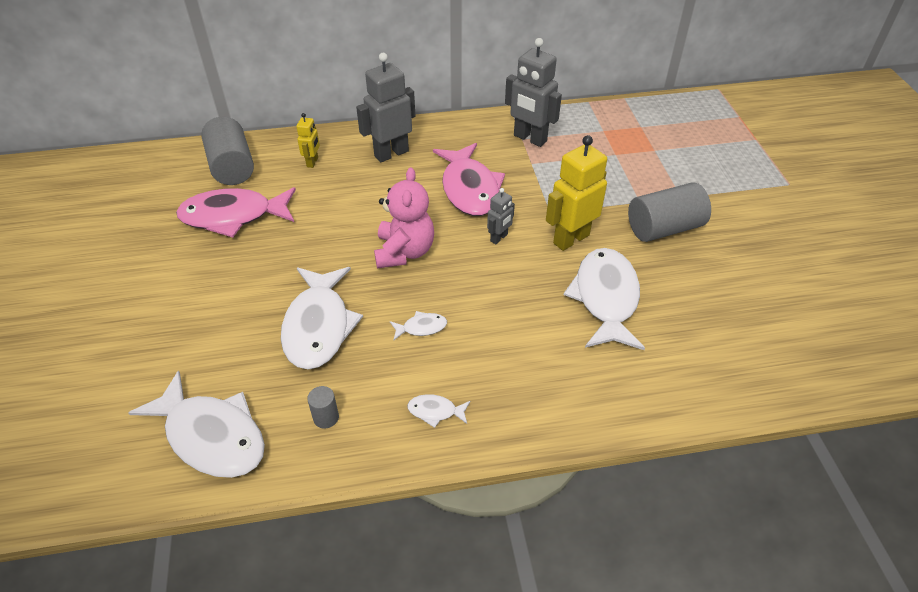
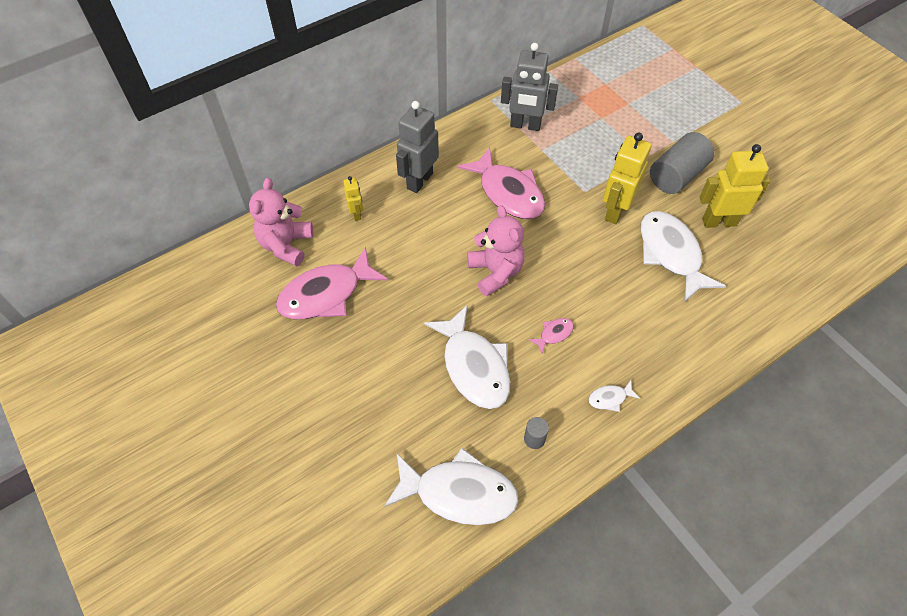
camera: 25 degrees left, 10 degrees up
(232, 167) = (286, 245): grey cylinder -> pink teddy bear
(421, 327) = (554, 334): white fish -> pink fish
(499, 238) = (561, 231): grey robot -> none
(684, 286) = (719, 222): none -> yellow robot

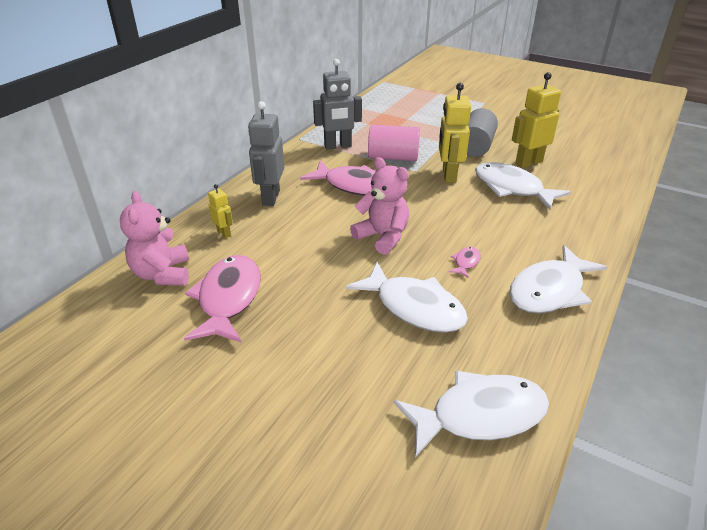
camera: 25 degrees left, 20 degrees down
(326, 294) = (228, 299): pink fish -> pink fish turned 150 degrees clockwise
(534, 439) = (513, 343): grey cylinder -> none
(573, 163) = (393, 157): none -> pink cylinder
(610, 398) = (549, 290): white fish -> white fish, size x2.36

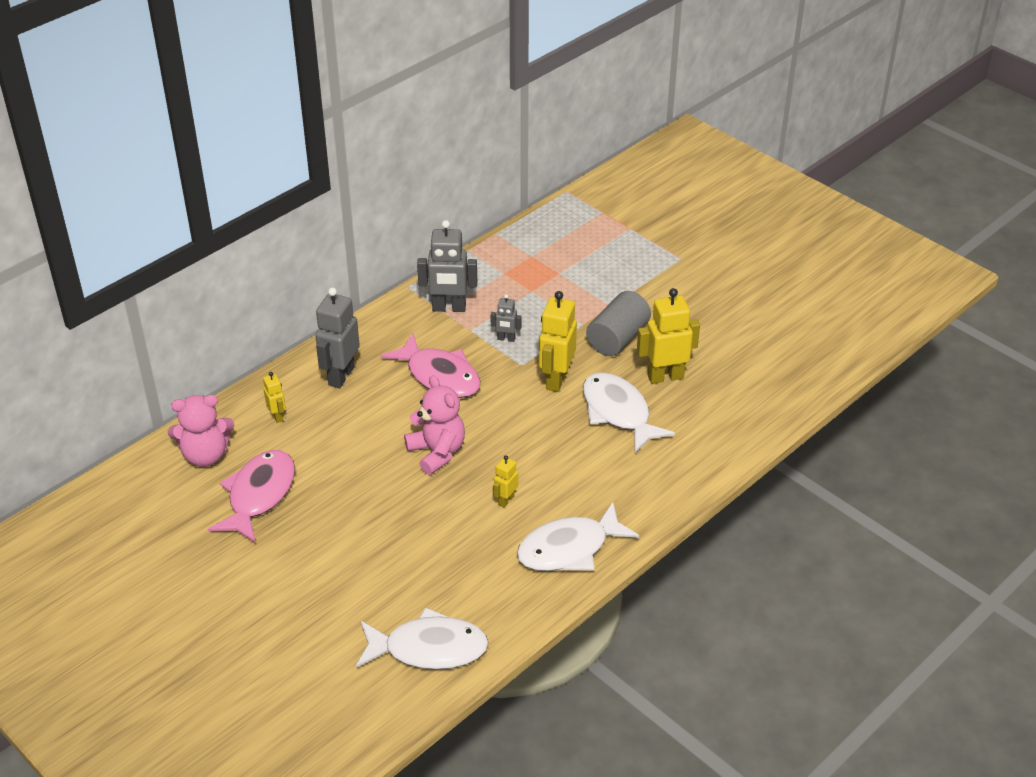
camera: 15 degrees right, 5 degrees up
(163, 274) = (205, 455): pink teddy bear -> pink teddy bear turned 105 degrees counterclockwise
(393, 157) = (506, 339): pink cylinder -> grey robot
(414, 307) = (427, 539): white fish -> none
(466, 262) = (506, 500): pink fish -> yellow robot

